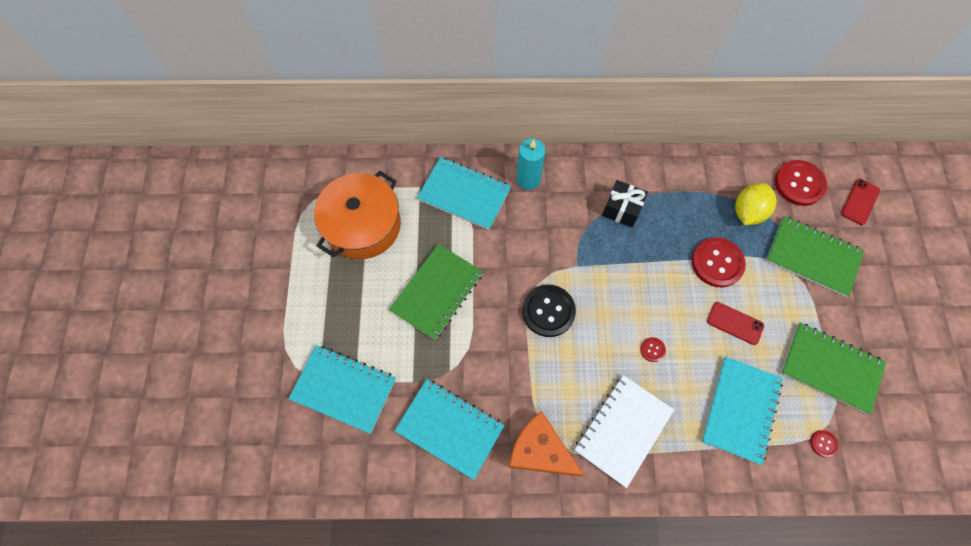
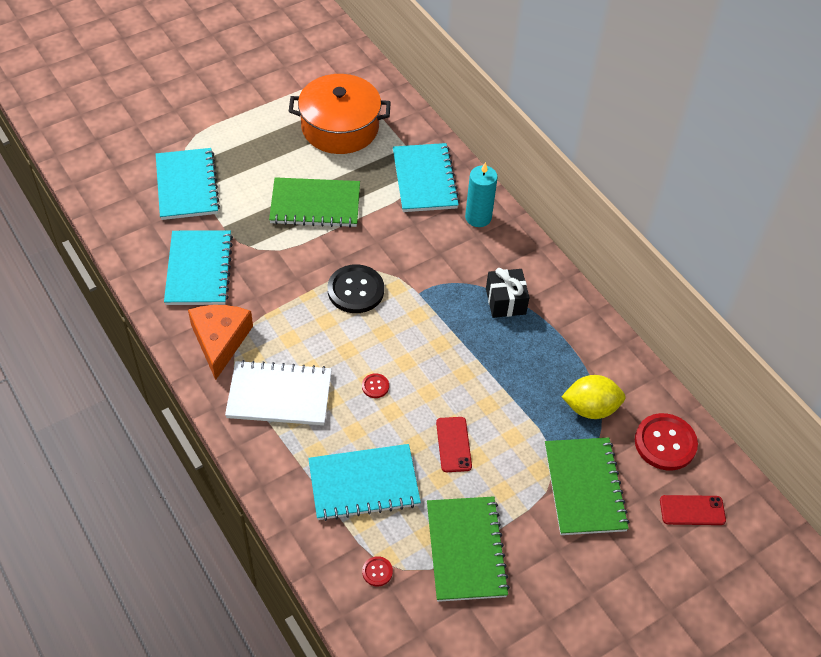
camera: 55 degrees right, 15 degrees down
(717, 263) = (509, 404): red button -> none

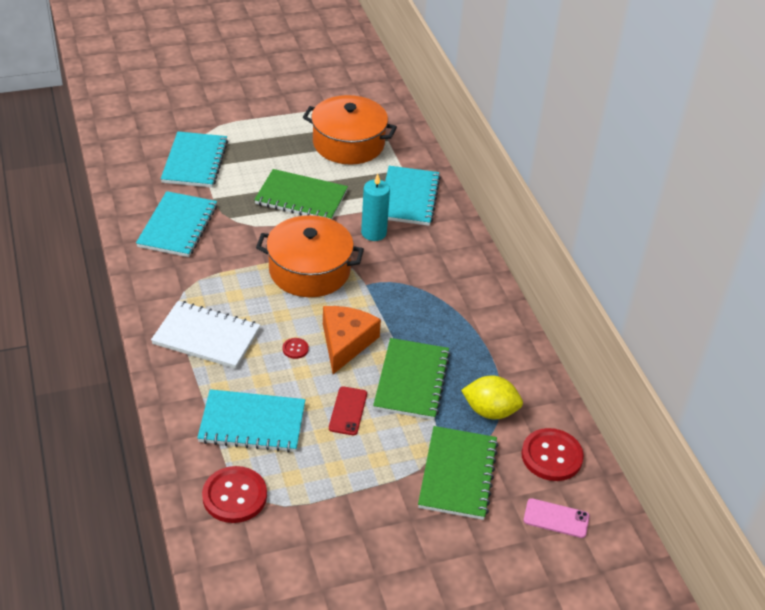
camera: 15 degrees right, 10 degrees down
(220, 341) = (172, 284): orange cheese -> orange cheese (345, 342)
(355, 290) = (309, 270): black button -> orange pot
(377, 572) = (234, 496): red button -> red button, size x2.19
(465, 550) = (323, 498): green notebook -> green notebook (411, 381)
(478, 217) = (446, 237): turquoise candle -> turquoise candle (373, 233)
(505, 301) = (444, 308): black gift -> none
(692, 510) = (556, 518): red phone -> pink phone

